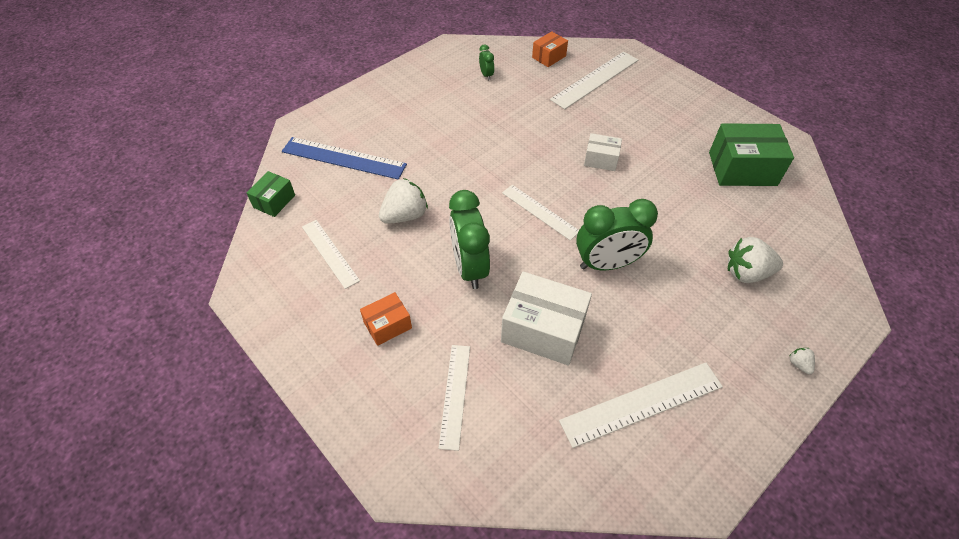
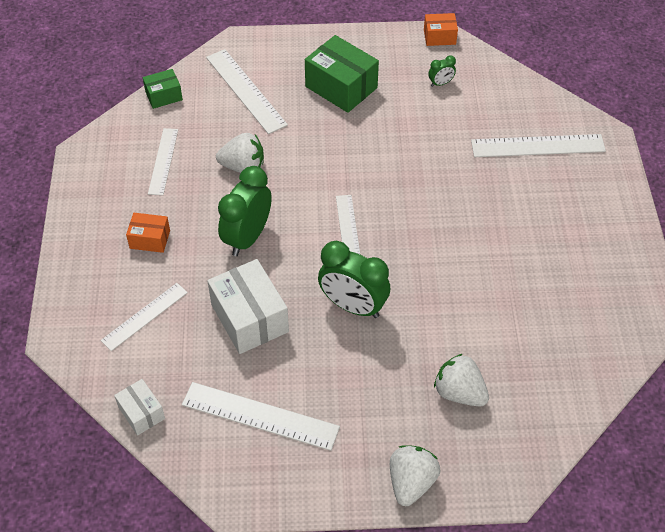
camera: 40 degrees right, 0 degrees up
(344, 158) = (246, 90): blue ruler -> white ruler
(486, 75) = (440, 83): green clock -> green clock turned 45 degrees clockwise
(549, 57) = (520, 98): orange box -> orange box (439, 37)
(601, 160) = (451, 221): white box -> white box (141, 413)
(742, 169) = (573, 312): green box -> green box (341, 87)
(799, 364) = (411, 482): white strawberry -> white strawberry, size x2.22

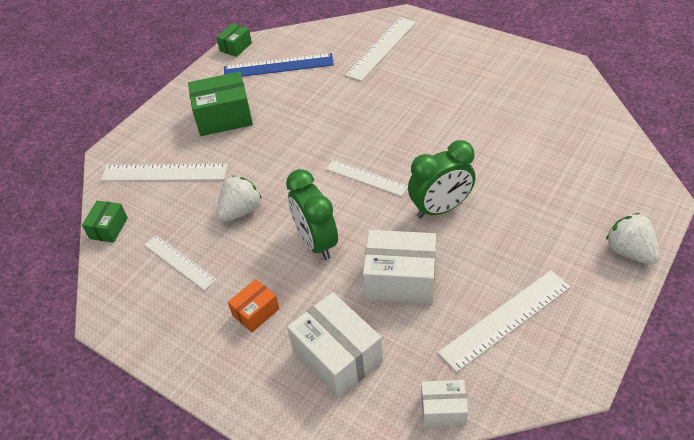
camera: 50 degrees left, 5 degrees down
(144, 316) = (337, 356): white ruler -> white box
(439, 37) = (235, 47): orange box -> green box
(440, 83) = (278, 66): green clock -> blue ruler
(459, 392) = (564, 186): white strawberry -> none

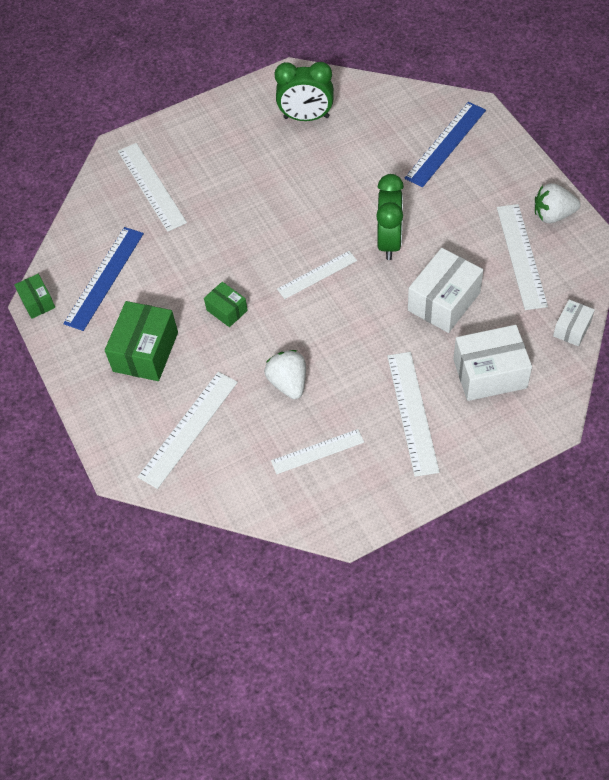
camera: 60 degrees left, 10 degrees up
(108, 228) = (231, 498): green box -> green box (227, 310)
(255, 312) = (412, 412): orange box -> white ruler
(316, 242) = (366, 341): green clock -> green clock (306, 117)
(593, 196) = (445, 144): none -> blue ruler
(629, 251) = (509, 155): white strawberry -> white strawberry (553, 215)

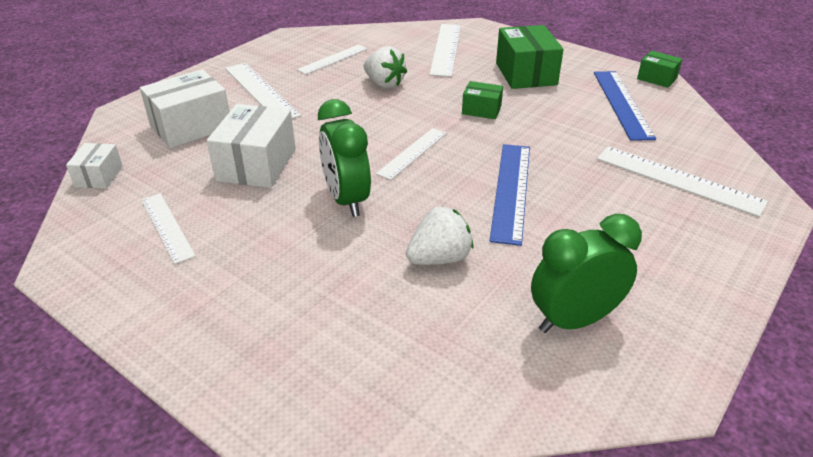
camera: 150 degrees right, 20 degrees down
(445, 144) = (321, 345): blue ruler -> blue ruler (511, 191)
(521, 256) = (167, 227): white ruler -> white ruler, size x0.66
(553, 215) = (122, 286): white strawberry -> white strawberry (439, 258)

